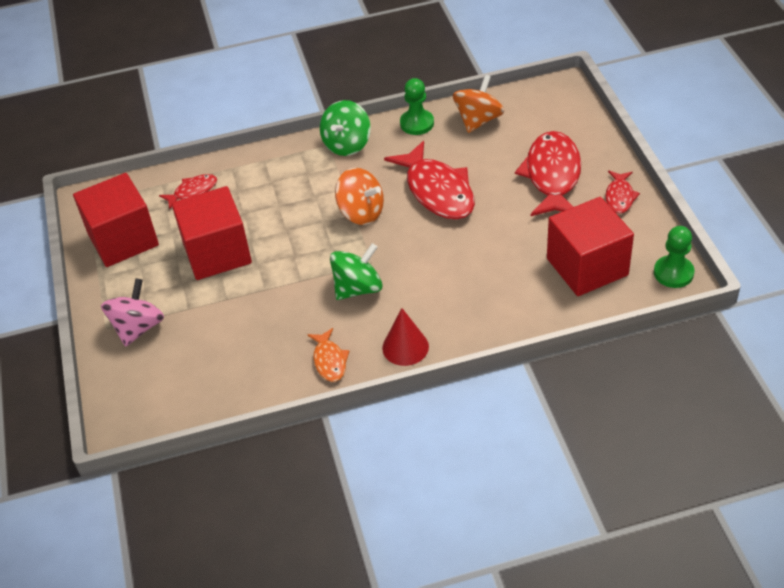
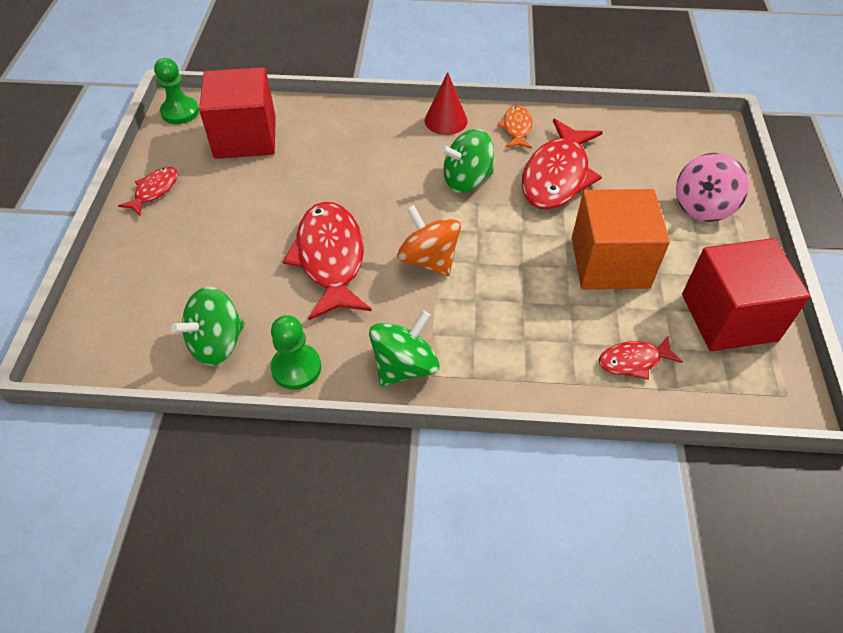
camera: 165 degrees left, 5 degrees up
(217, 253) = (609, 263): red cube -> orange cube
(478, 120) = (217, 343): orange spinning top -> green spinning top
(552, 176) = (197, 235): red fish -> red fish (557, 176)

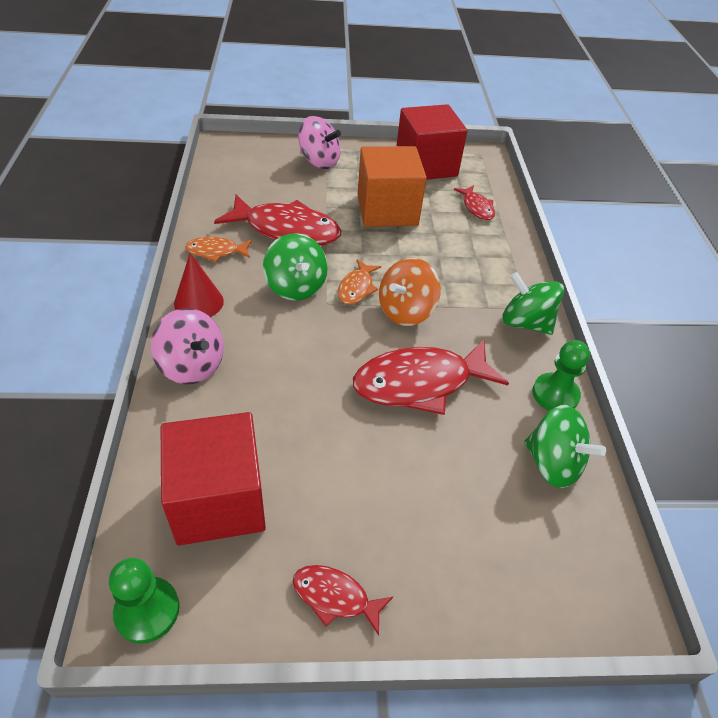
camera: 100 degrees left, 5 degrees down
(372, 120) = (192, 365): none -> pink spinning top
(465, 224) = (357, 288): none -> orange fish

